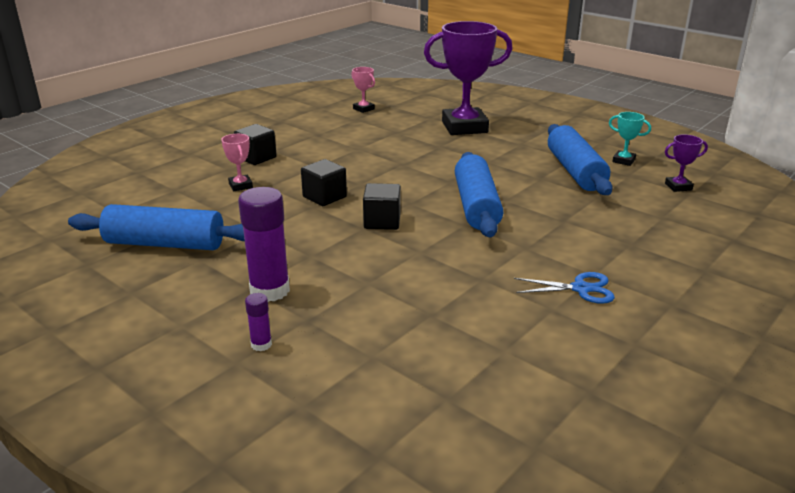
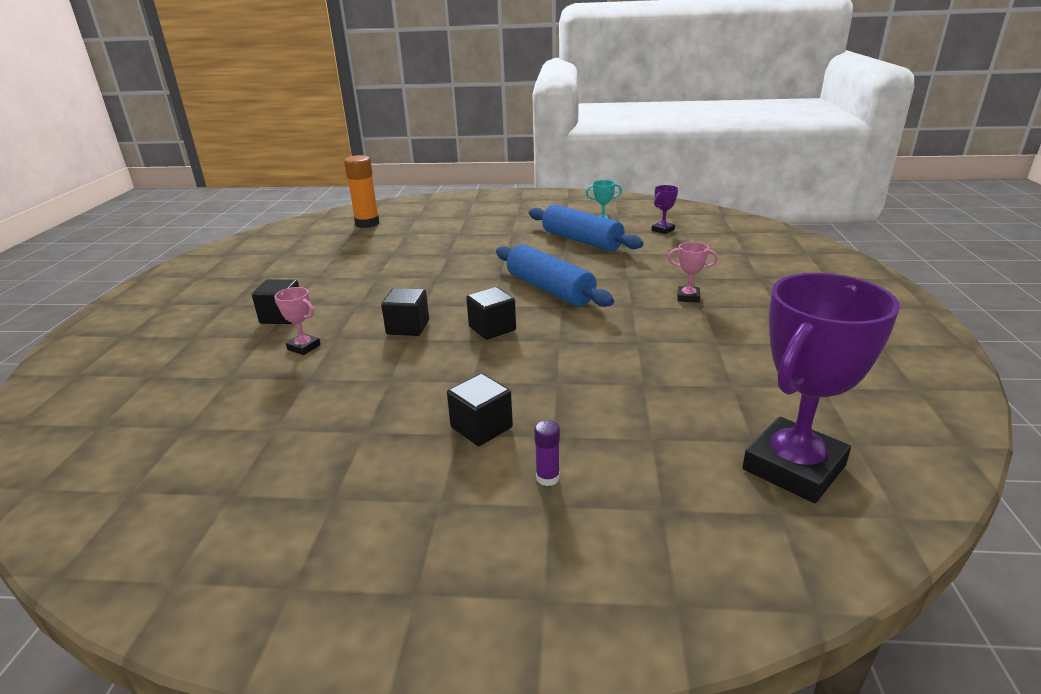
camera: 35 degrees left, 0 degrees up
(165, 244) = (301, 433): blue rolling pin -> none
(270, 290) = (481, 427): purple glue stick -> black cube
(363, 109) = (331, 243): pink trophy -> pink trophy (688, 297)
(412, 99) = (367, 223): none -> orange glue stick
(464, 127) = (447, 233): purple trophy -> purple trophy (793, 467)
(581, 289) = (711, 320): blue scissors -> none

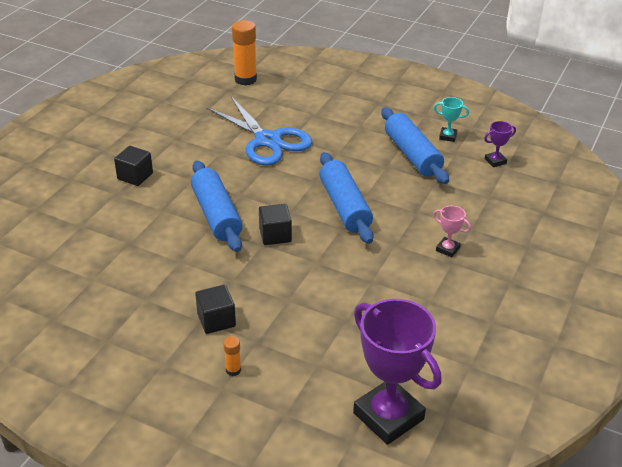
camera: 20 degrees right, 10 degrees up
(304, 347) = (138, 212): pink trophy -> none
(408, 327) = (216, 215): black cube -> blue rolling pin
(423, 259) = (267, 140): none -> blue scissors
(547, 478) = (233, 370): purple glue stick -> orange glue stick
(793, 467) = (388, 416): purple trophy -> purple trophy turned 75 degrees clockwise

